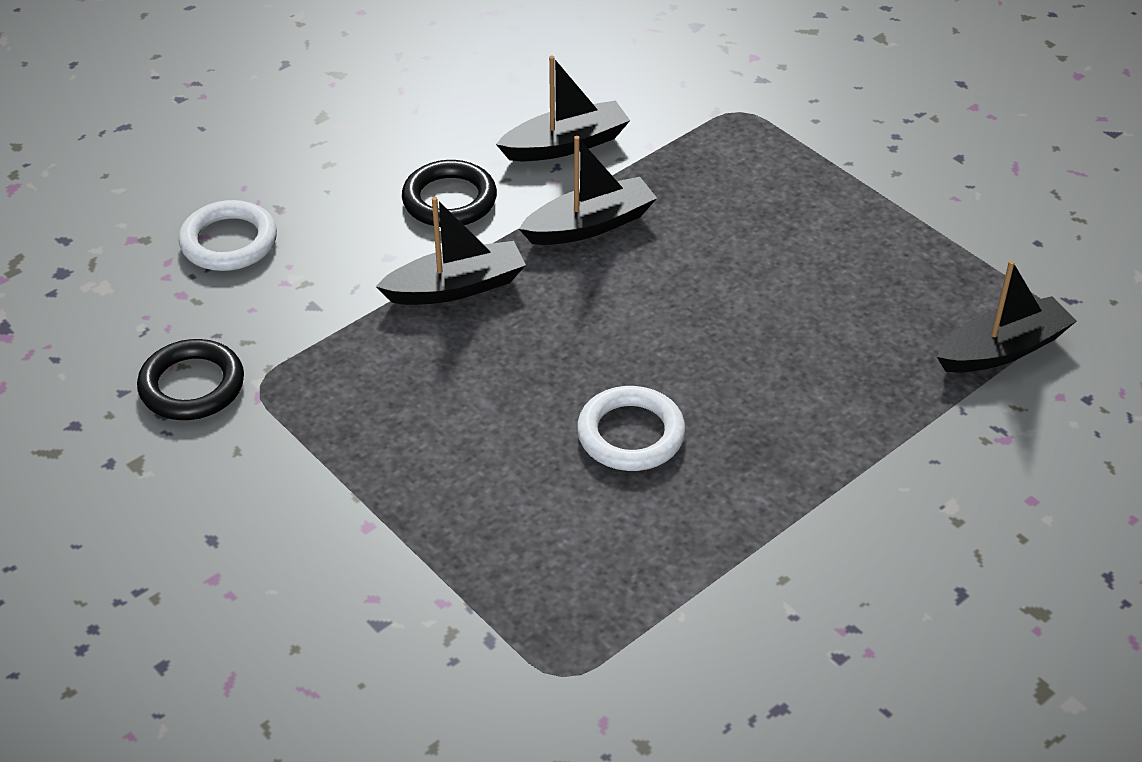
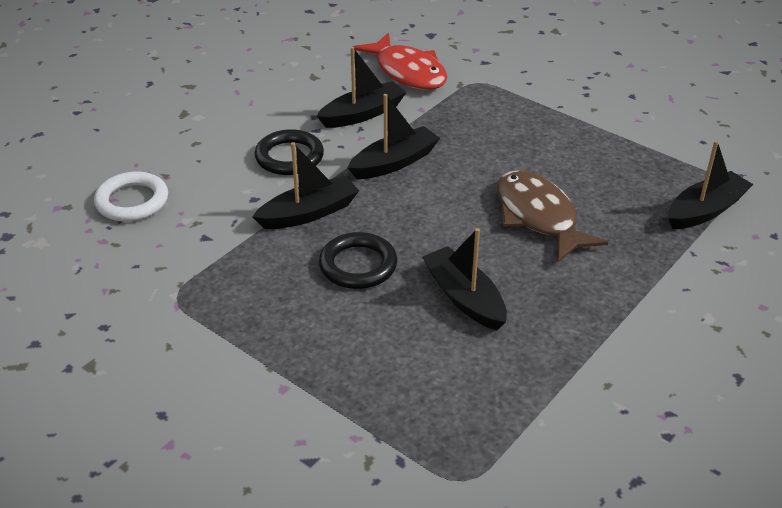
camera: 10 degrees left, 5 degrees down
(192, 386) = (123, 303): black ring -> black ring (358, 265)
(631, 434) = (464, 297): white ring -> black boat
(646, 84) = (407, 72): none -> red fish
(765, 330) = (538, 217): none -> brown fish

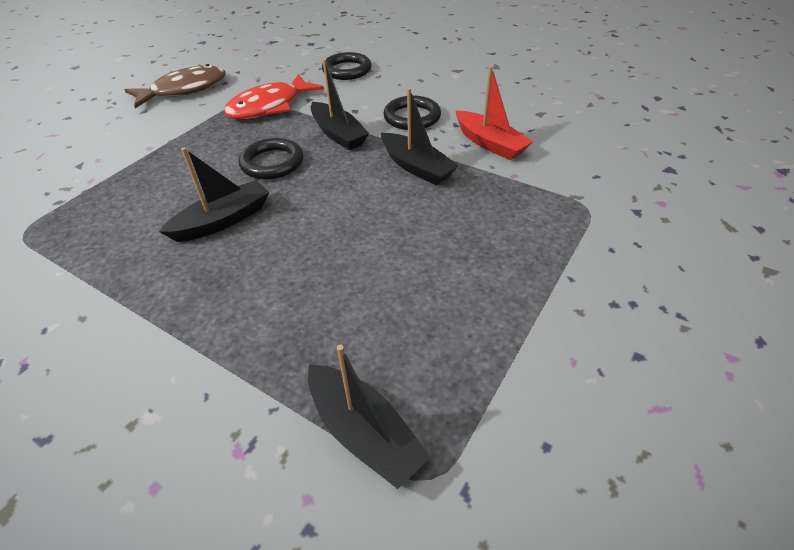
camera: 85 degrees right, 5 degrees up
(132, 201) = (347, 70): white ring -> black ring
(363, 114) = (490, 143): black boat -> red boat
(407, 72) = (580, 161): red fish -> red fish (269, 106)
(538, 217) = (340, 264): brown fish -> brown fish (184, 90)

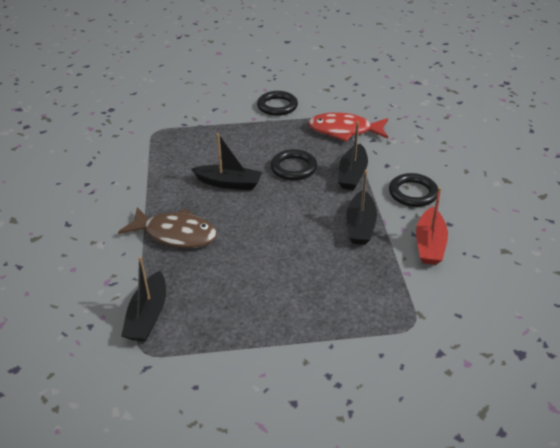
camera: 50 degrees right, 5 degrees down
(184, 90) = (317, 91): brown fish -> brown fish (176, 234)
(347, 70) = (429, 133): black ring -> black ring (277, 106)

